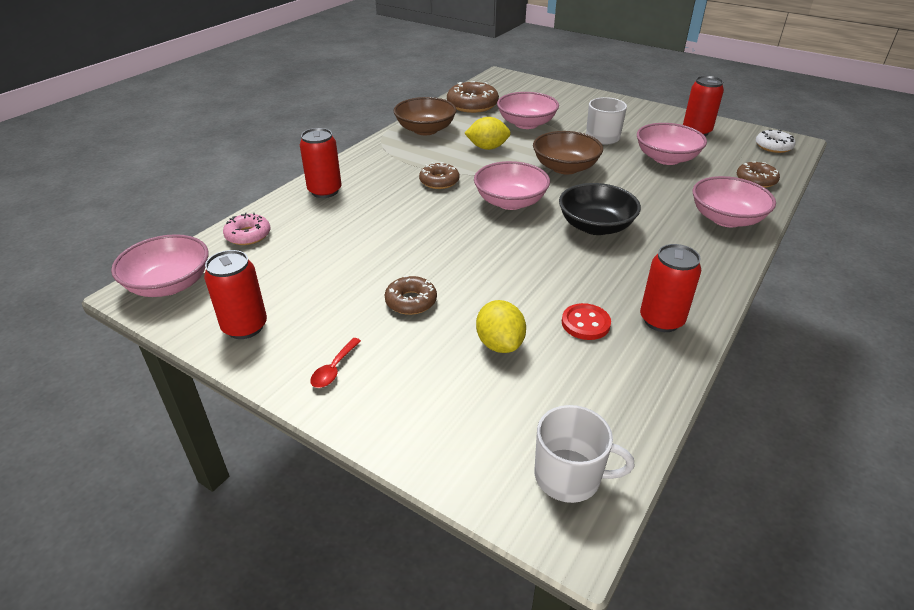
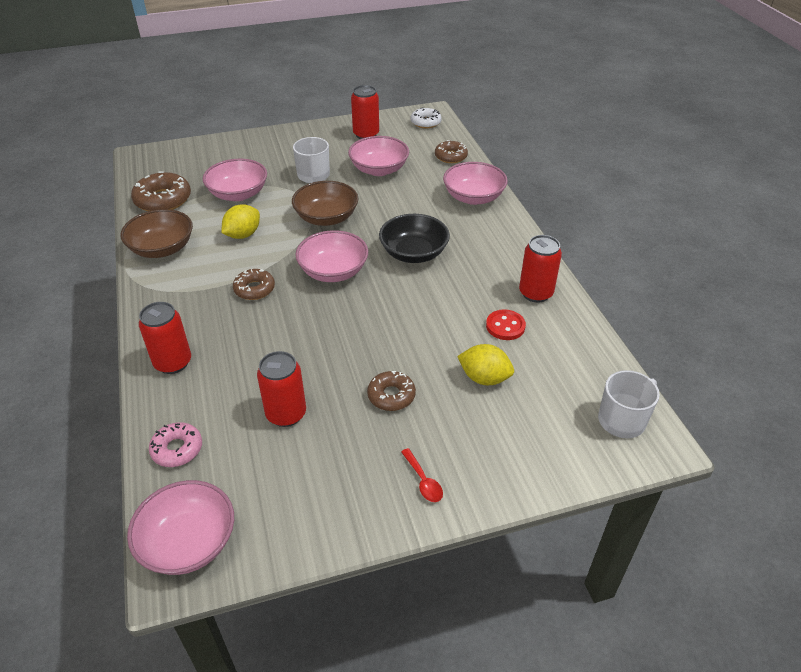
camera: 50 degrees left, 5 degrees up
(245, 327) = (314, 513): red can -> red can (286, 414)

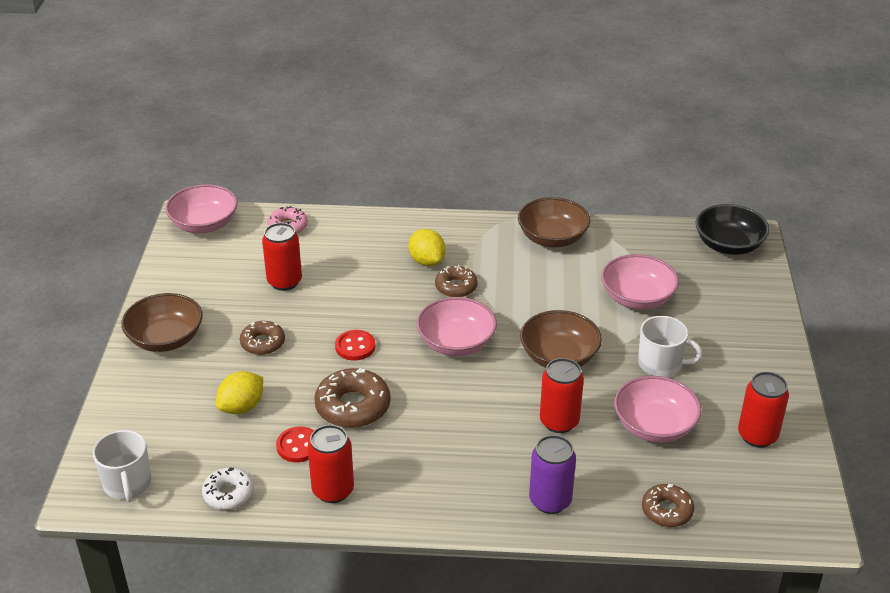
camera: 110 degrees right, 5 degrees down
(163, 200) = (645, 245): brown donut -> brown donut (353, 406)
(173, 363) = (382, 231): red can -> red can (559, 422)
(243, 235) = (552, 291): yellow lemon -> yellow lemon (427, 261)
(366, 329) = (355, 347): none -> red button
(414, 253) = (457, 411): black bowl -> black bowl (728, 245)
(423, 481) = (166, 339): red spoon -> brown bowl
(425, 122) = (782, 513): white donut -> white donut (228, 494)
(473, 197) = (550, 501): pink bowl -> purple can

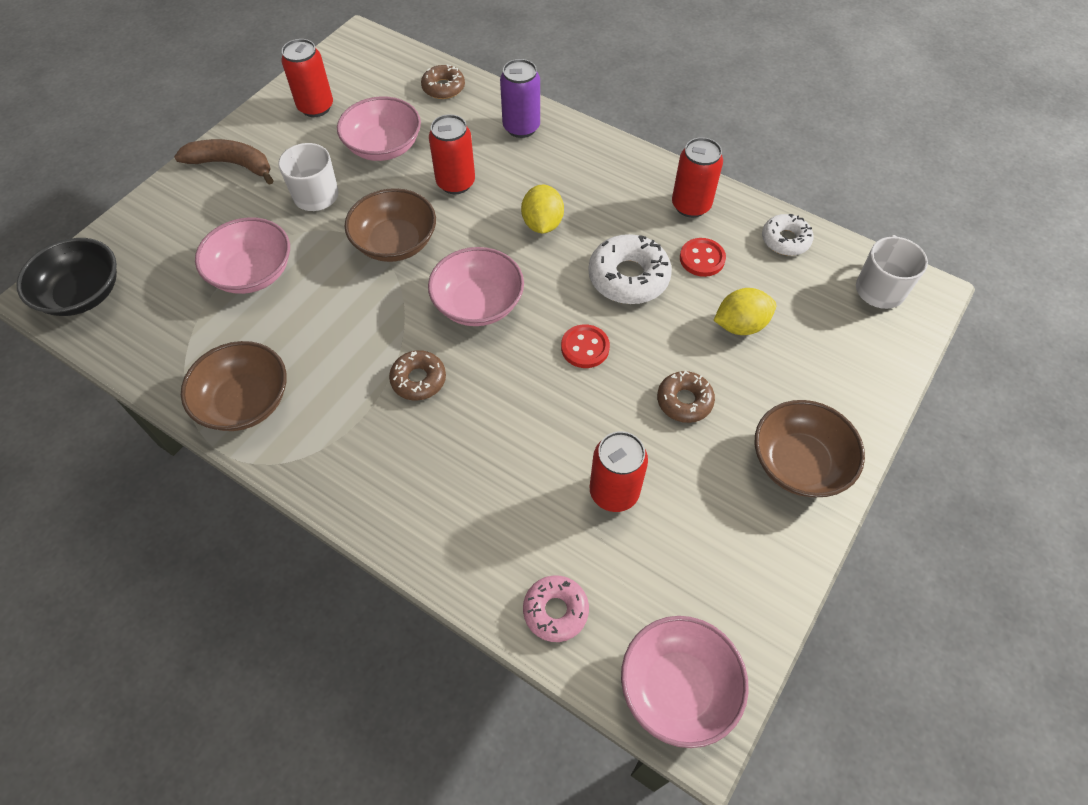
camera: 150 degrees left, 20 degrees up
(353, 406) = (628, 277): brown donut -> white donut
(427, 261) = (419, 439): yellow lemon -> yellow lemon (542, 224)
(755, 358) = (232, 164): none -> brown banana

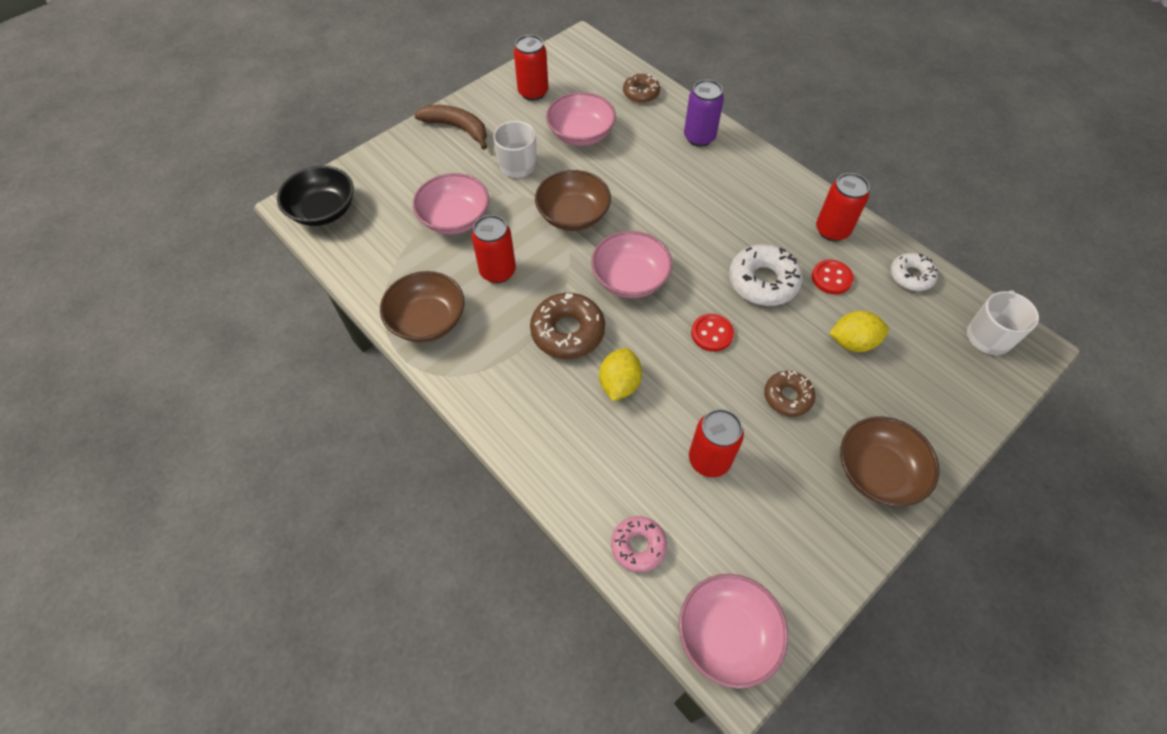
camera: 15 degrees right, 0 degrees up
(418, 380) = (567, 331): brown donut -> brown donut, size x1.59
(455, 183) = (633, 175): red can -> red can (498, 271)
(542, 224) = (699, 222): yellow lemon -> yellow lemon (619, 384)

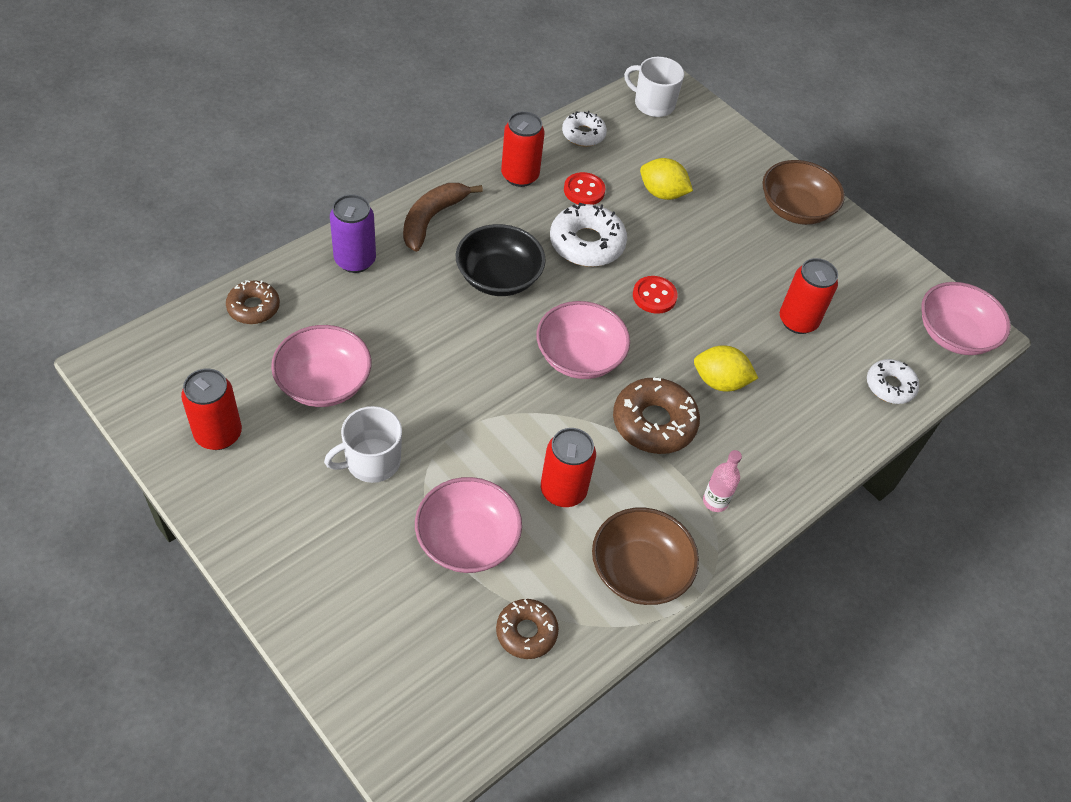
camera: 95 degrees left, 5 degrees down
(323, 210) = (432, 725): black bowl -> black bowl (498, 277)
(457, 128) = (278, 538): brown banana -> brown banana (432, 219)
(491, 375) = (715, 501): none -> pink bottle
(573, 215) = (475, 403): brown bowl -> none
(638, 546) = (890, 386): pink donut -> white donut
(787, 397) = (725, 252): brown donut -> brown donut (526, 632)
(852, 342) = (662, 193): yellow lemon -> yellow lemon turned 60 degrees counterclockwise

